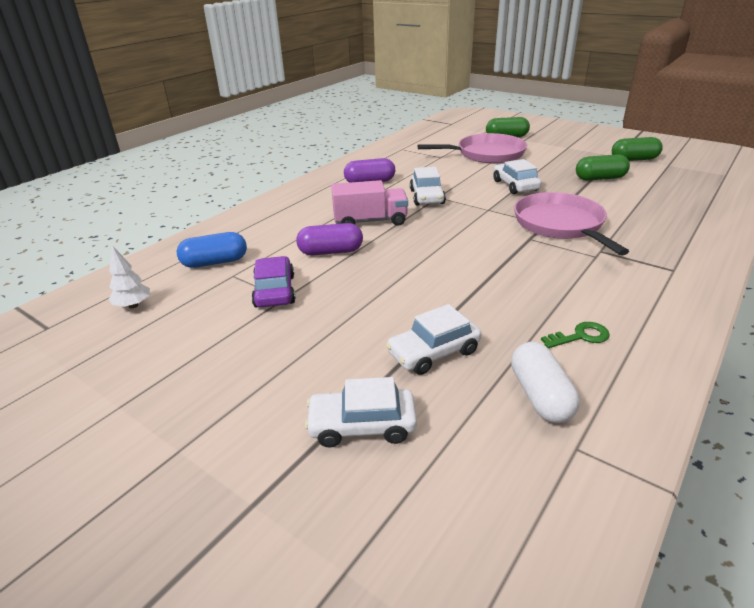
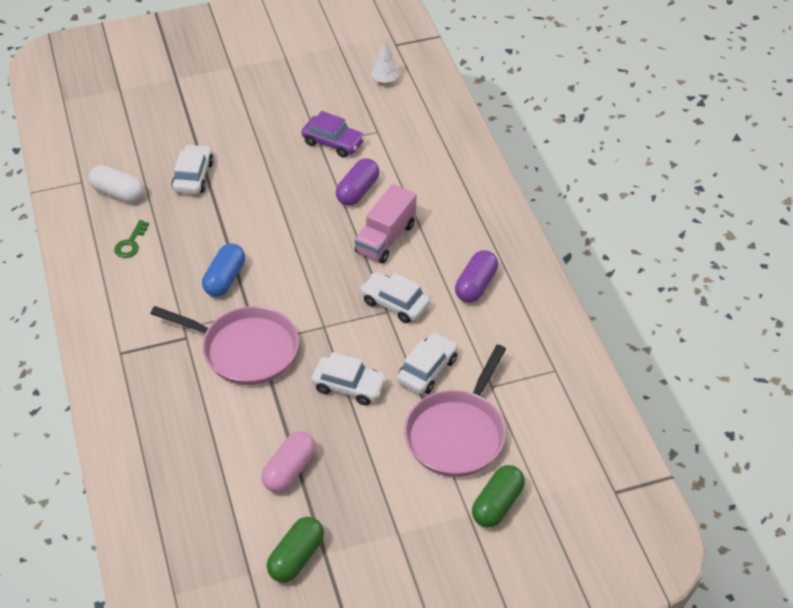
camera: 125 degrees right, 15 degrees up
(215, 262) = (407, 129): blue capsule -> blue capsule (225, 279)
(362, 425) = (177, 125): white car -> white car (427, 370)
(600, 178) = (289, 470): green capsule -> pink capsule

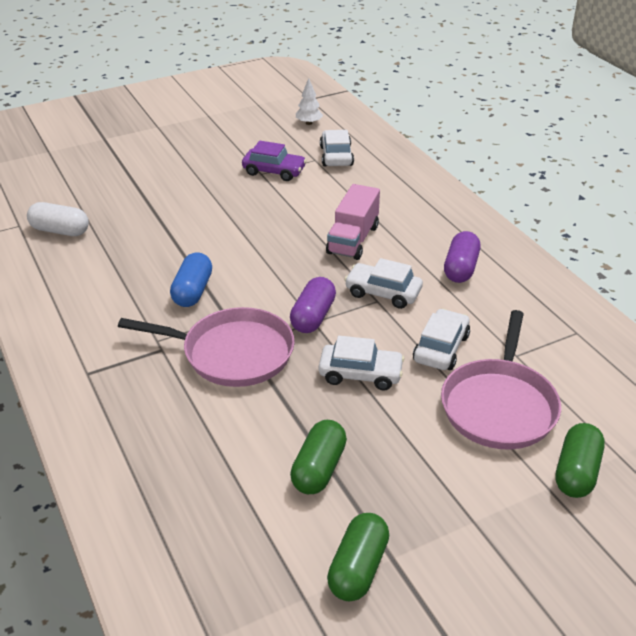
camera: 10 degrees left, 10 degrees down
(130, 243) = (81, 271): green key -> none
(193, 176) = (138, 210): white car -> white car (336, 156)
(289, 470) = (319, 469): pink capsule -> green capsule
(358, 191) = (311, 205): purple capsule -> purple capsule (313, 317)

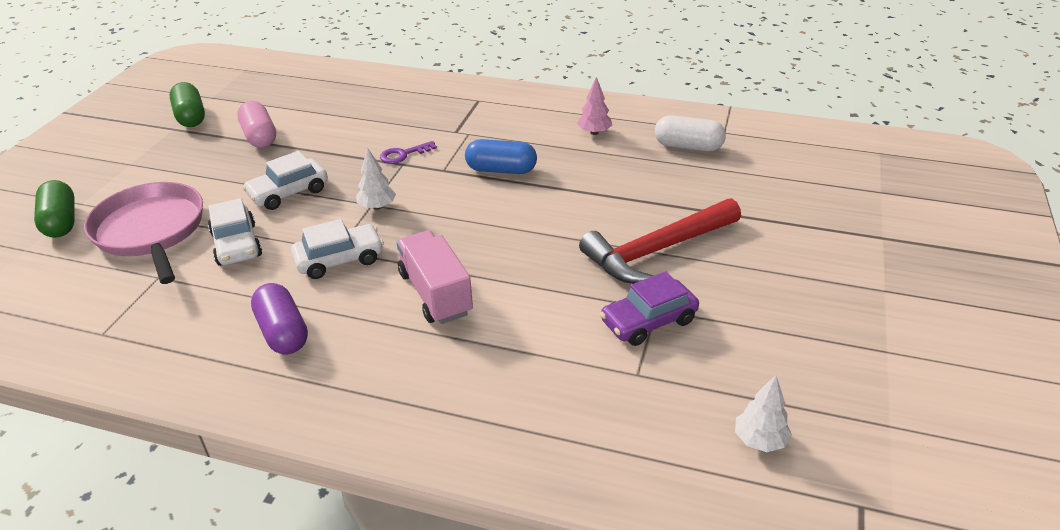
camera: 135 degrees right, 0 degrees up
(60, 231) = (688, 146): white capsule -> white capsule turned 45 degrees clockwise
(83, 279) = (594, 132): none -> pink tree
(193, 291) = (501, 170): blue capsule -> blue capsule turned 45 degrees counterclockwise
(209, 192) = (656, 251): none -> red hammer
(233, 353) = (403, 154): pink pan -> purple key
(313, 317) = (377, 207): purple capsule -> white tree
(319, 469) = (259, 137): green capsule -> pink capsule
(336, 156) = (623, 401): white car -> none

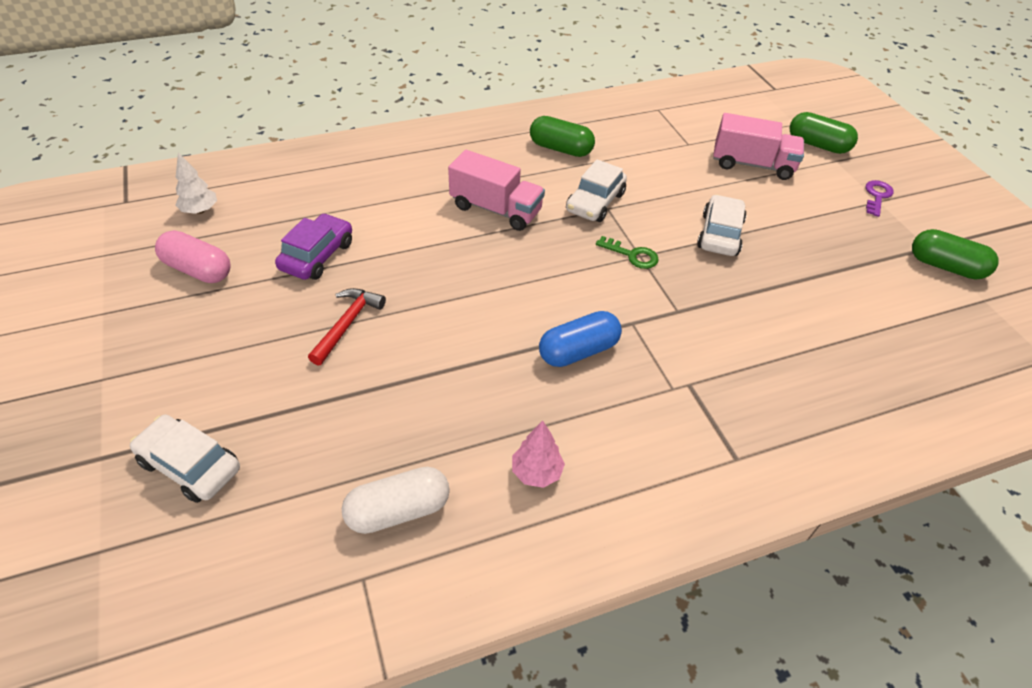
camera: 140 degrees right, 10 degrees up
(151, 231) = (752, 165): pink pan -> pink truck
(236, 244) = (680, 181): white car -> white car (190, 465)
(259, 137) = (847, 276): pink capsule -> pink capsule (198, 270)
(283, 332) = (560, 149): purple capsule -> green capsule
(377, 207) = (632, 255): white tree -> green key
(403, 154) = (693, 322): purple key -> purple key (877, 196)
(656, 251) = (347, 324): red hammer -> red hammer, size x0.56

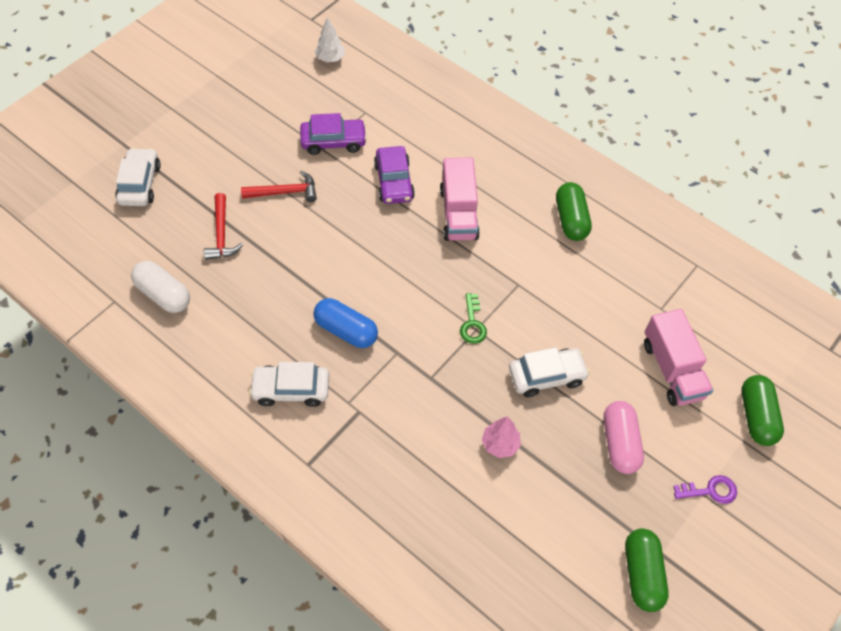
camera: 60 degrees right, 10 degrees up
(198, 270) = (279, 92): pink capsule -> pink capsule (619, 443)
(355, 408) = (221, 234): none -> red hammer
(416, 235) = (394, 182): none -> purple car
(536, 472) = (229, 351): pink tree -> pink tree (500, 444)
(595, 202) = (518, 273): white car -> white car (291, 389)

